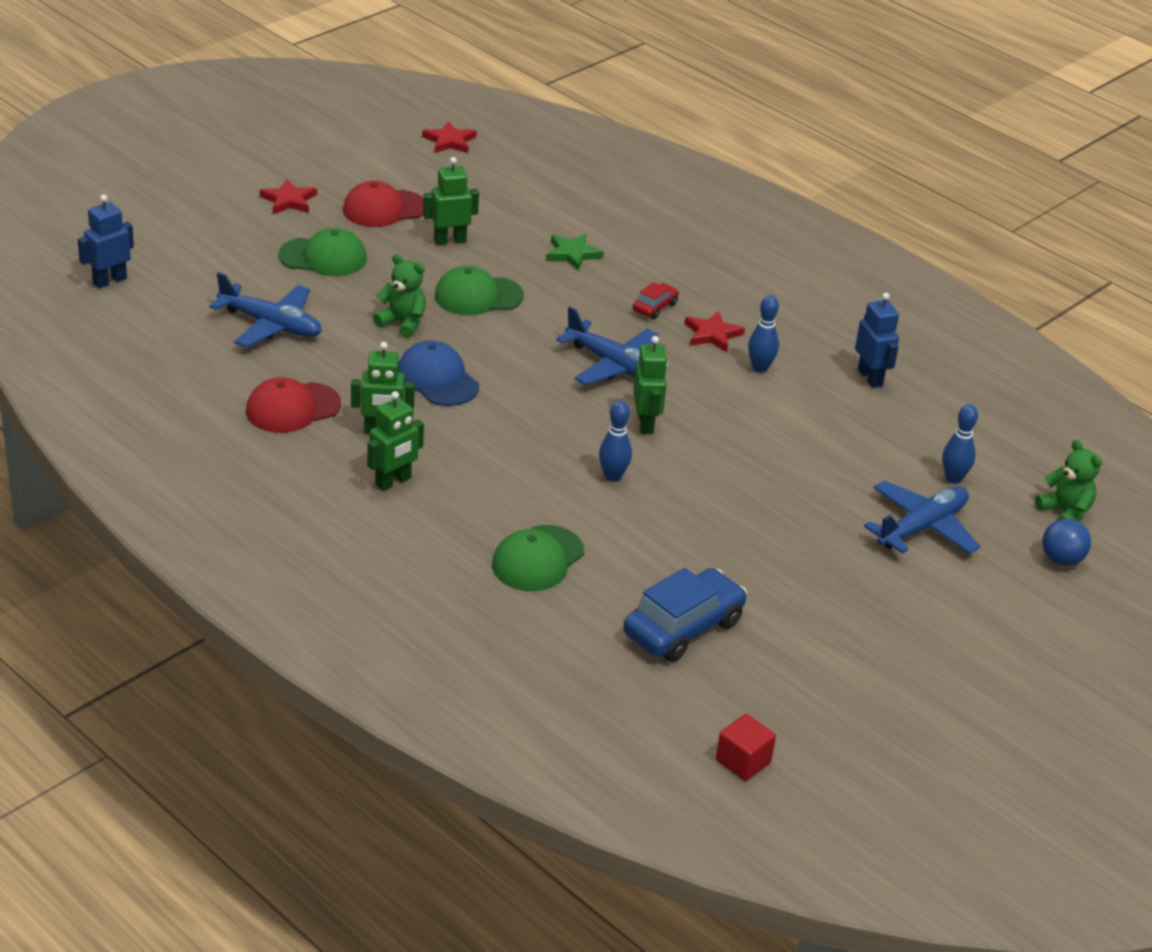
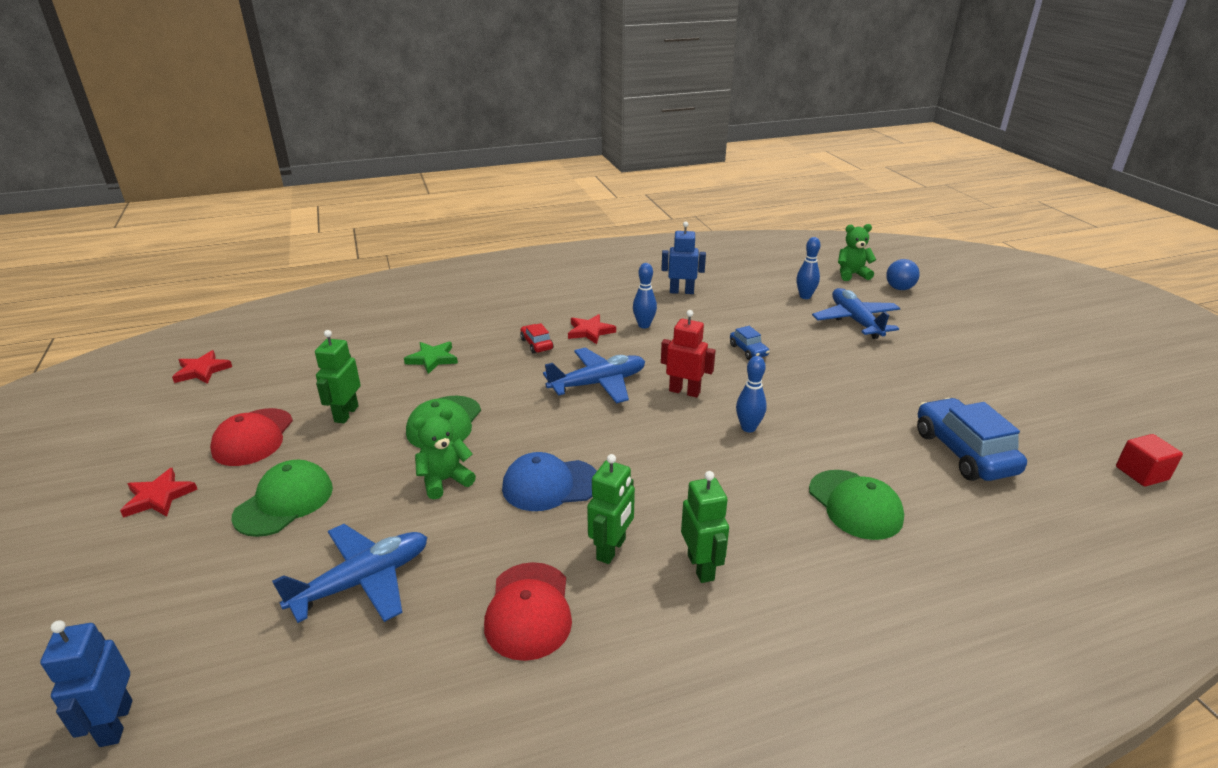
camera: 60 degrees left, 5 degrees down
(646, 423) = (684, 391): green robot -> red robot
(769, 453) = (748, 350): none -> blue car

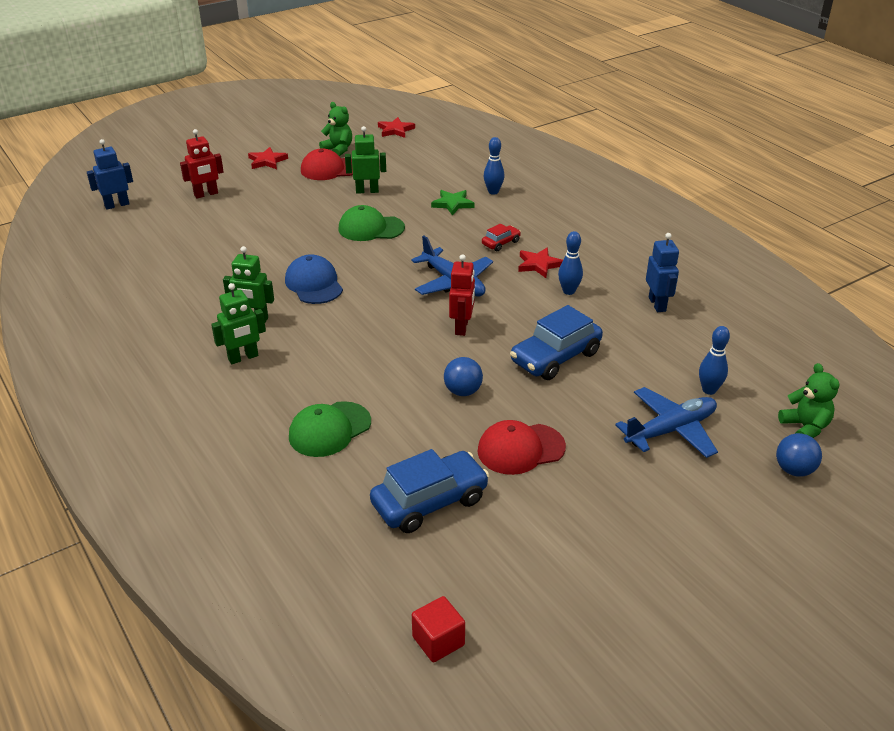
camera: 75 degrees right, 5 degrees up
(201, 579) = (206, 194): none -> red robot
(284, 502) = (272, 197): green cap -> none
(362, 581) = (211, 239): blue plane -> none
(445, 480) = (307, 243): green teddy bear -> green teddy bear (338, 149)
(529, 610) = (196, 298): red cap -> red cap (520, 449)
(748, 350) = (555, 357): blue car -> blue car, size x2.01
(748, 428) = (419, 366): blue bowling pin -> blue bowling pin (493, 192)
(794, 408) = (463, 391): none -> blue ball

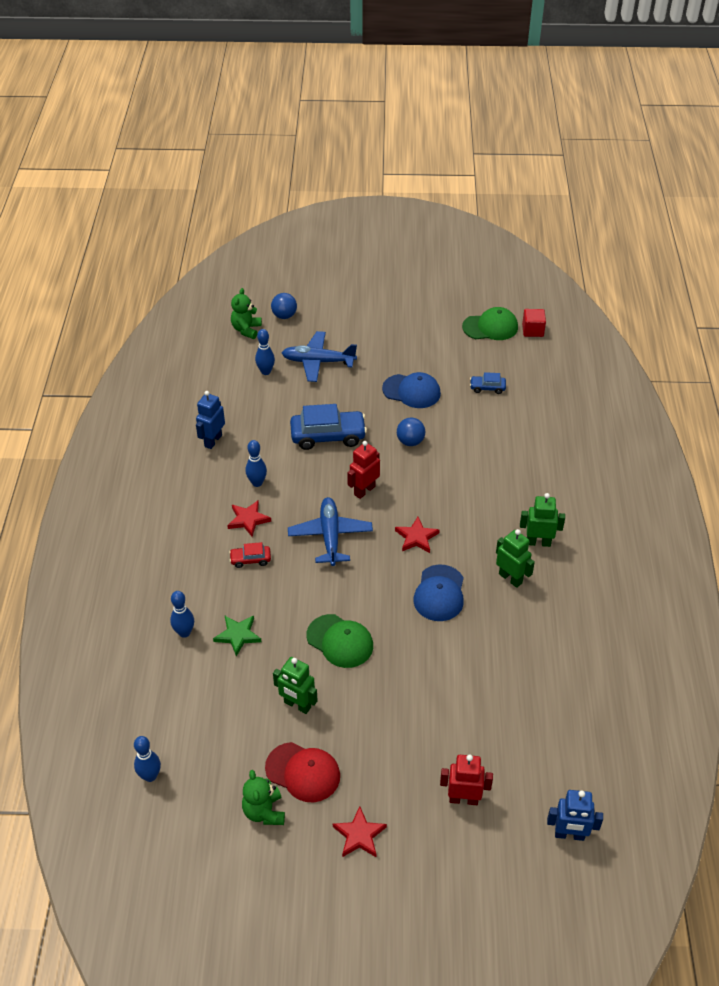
camera: 145 degrees left, 10 degrees up
(329, 429) = (513, 456): green cap -> green cap (490, 327)
(395, 130) = (166, 818): red star -> red star (416, 537)
(426, 138) = (150, 776): none -> blue bowling pin
(429, 502) = (487, 388): blue car -> blue car, size x0.50
(520, 449) = (411, 391): red cap -> blue cap

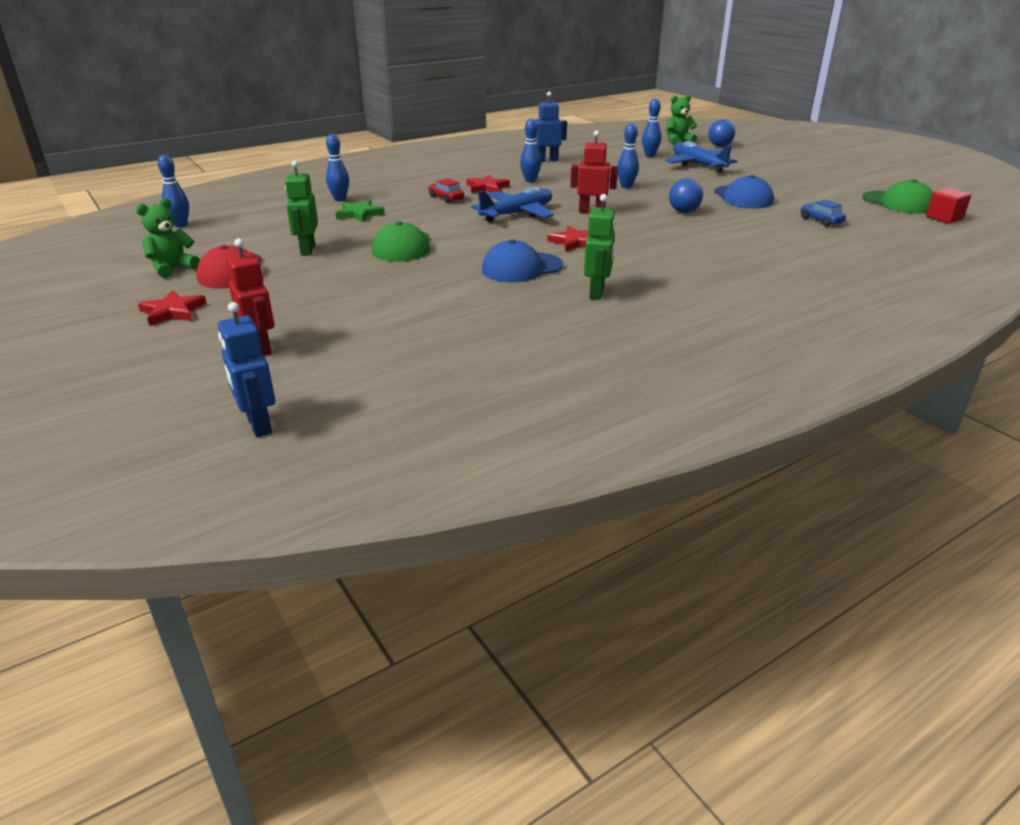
camera: 55 degrees right, 15 degrees down
(328, 436) = (626, 186): blue car -> blue bowling pin
(538, 542) = (671, 293): green robot -> none

